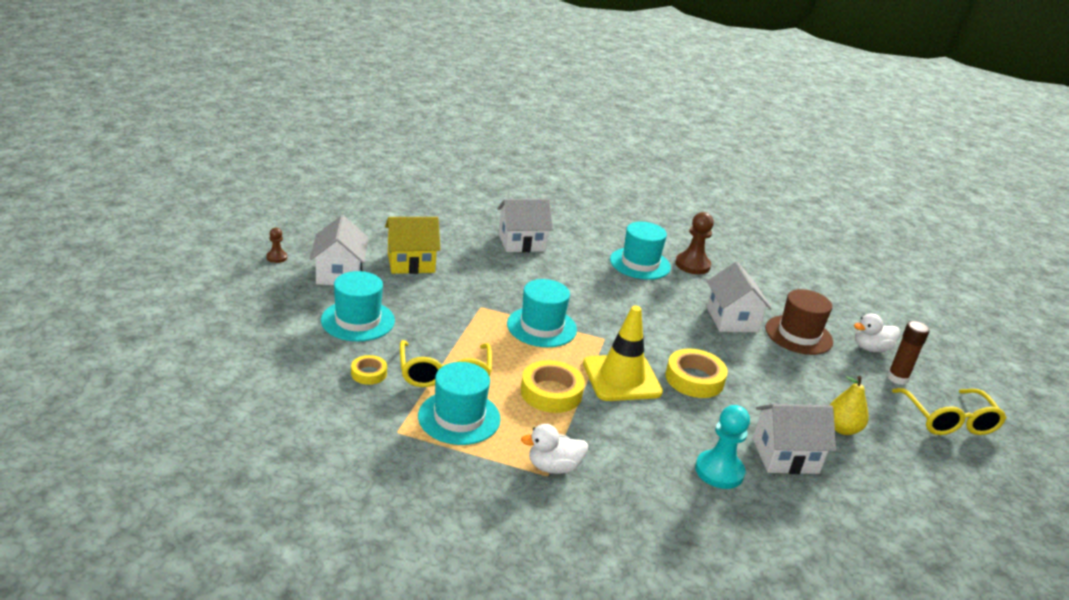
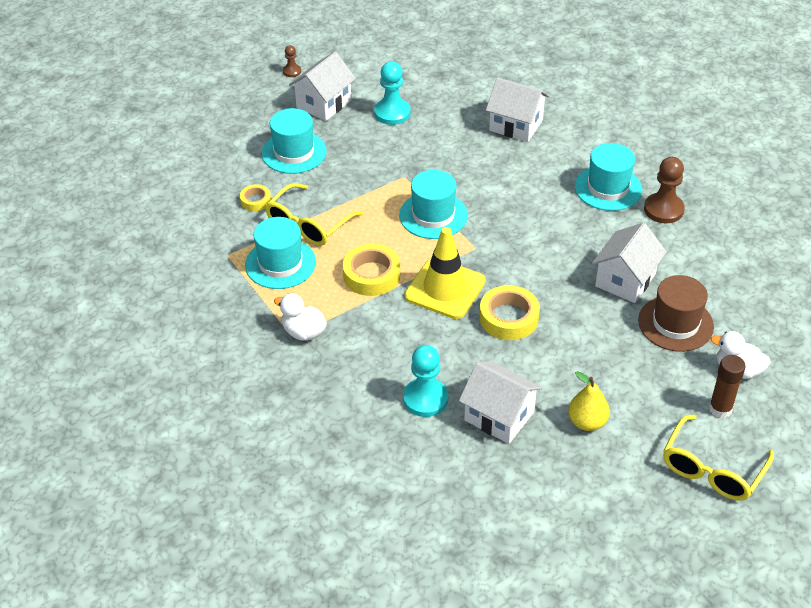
camera: 45 degrees right, 15 degrees up
(411, 263) = (392, 113): yellow house -> turquoise pawn

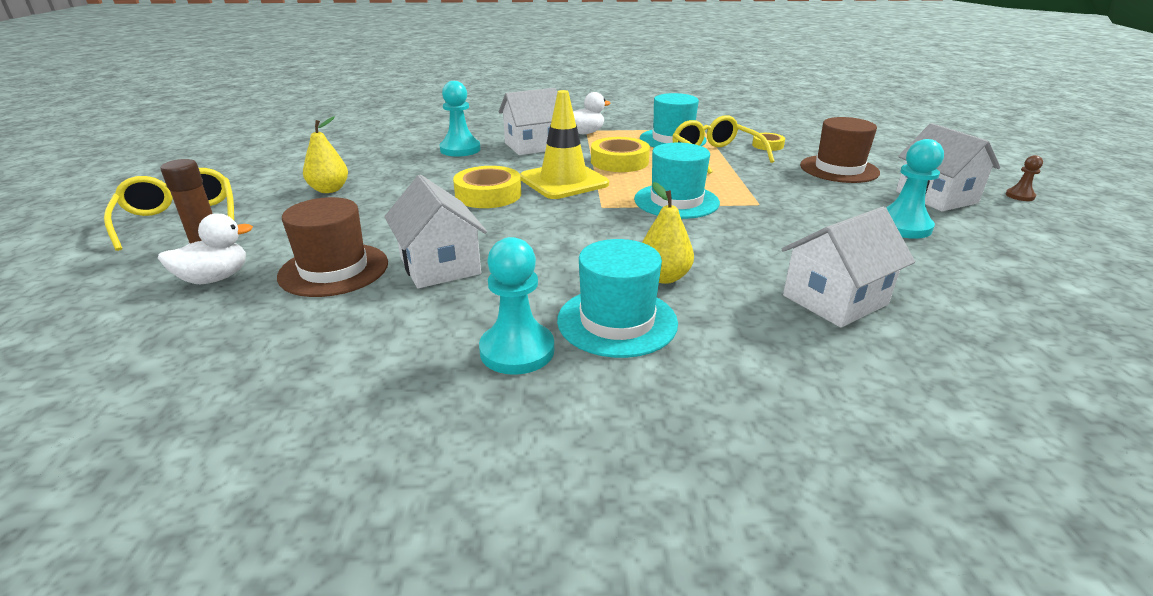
camera: 120 degrees right, 15 degrees down
(294, 152) = (839, 169): turquoise hat -> brown hat
(499, 416) = (399, 165): white house -> white house (532, 146)
(549, 187) = (663, 277): none -> yellow pear
(663, 209) = (517, 351): brown pawn -> turquoise pawn

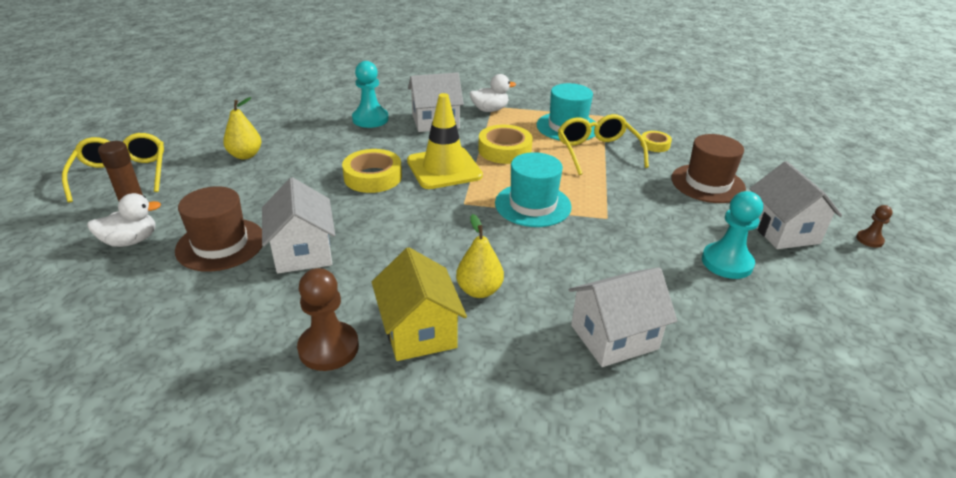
camera: 10 degrees right, 5 degrees up
(517, 351) = (328, 348): turquoise pawn -> brown pawn
(617, 321) = (419, 331): turquoise hat -> yellow house

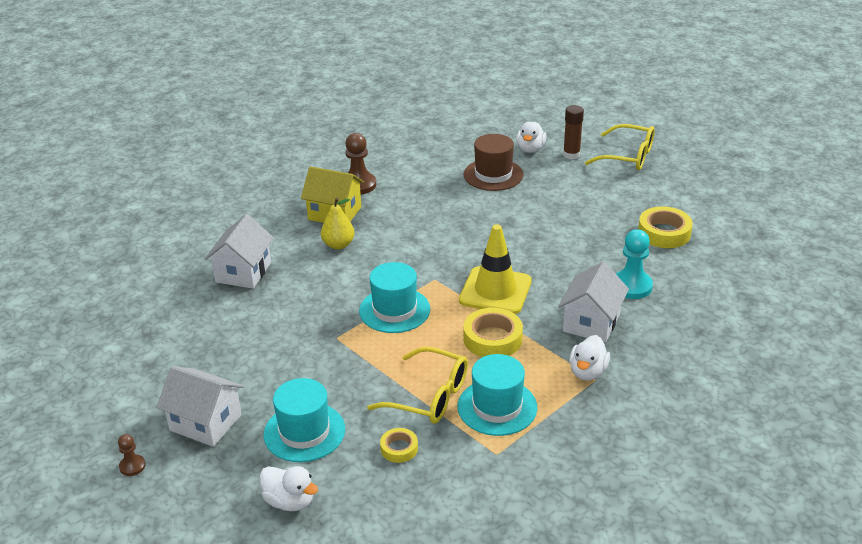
camera: 130 degrees right, 0 degrees up
(245, 155) = (613, 207): yellow pear -> none
(303, 252) = (452, 199): white house -> none
(373, 177) = (518, 252): yellow tape -> yellow tape (664, 233)
(707, 183) = (304, 432): brown hat -> turquoise hat
(727, 262) = (224, 362): turquoise pawn -> none
(756, 162) = (289, 501): none -> white duck

